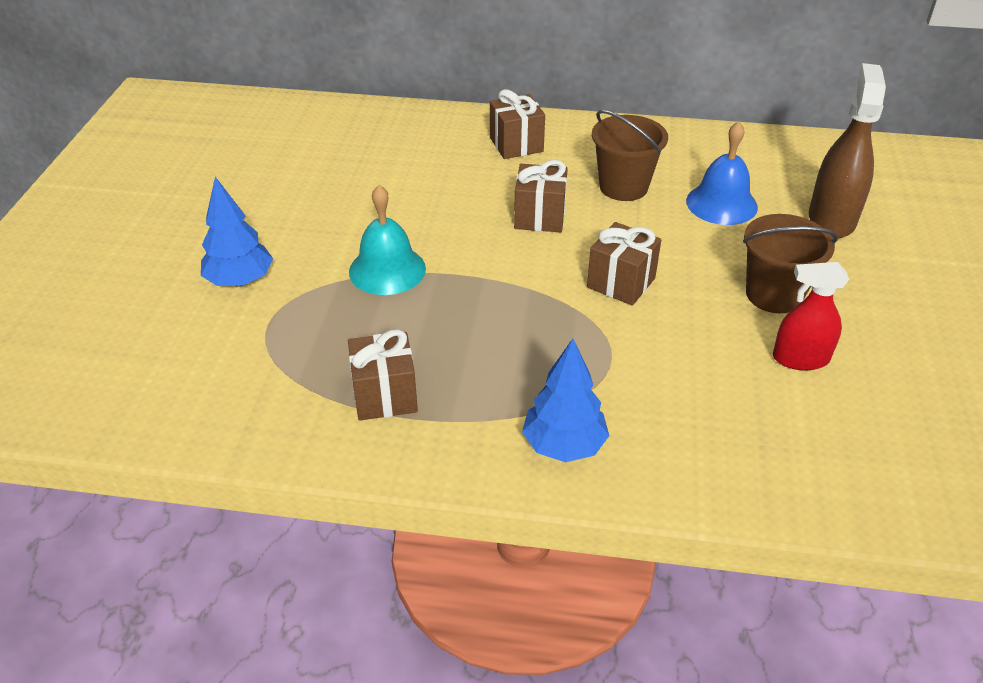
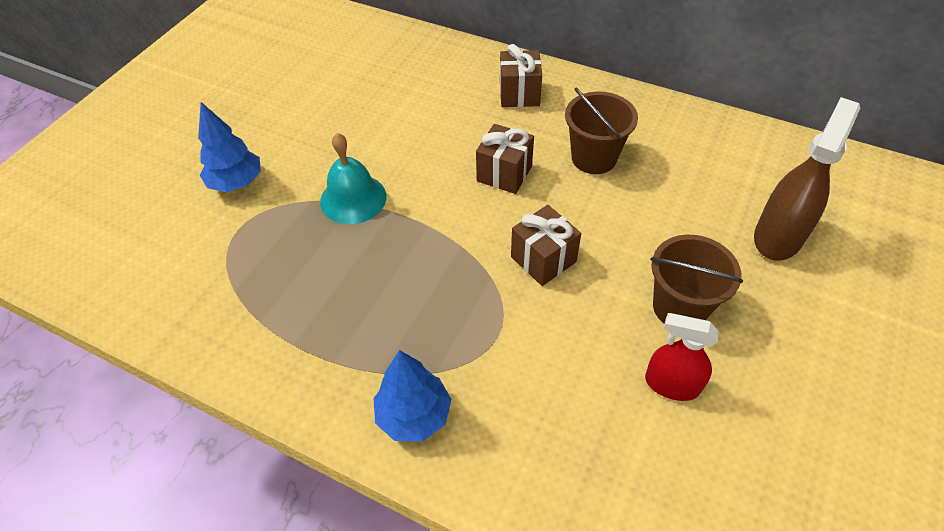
camera: 20 degrees right, 10 degrees up
(385, 395) = (294, 323): brown gift -> none
(721, 204) = (677, 195): blue bell -> none

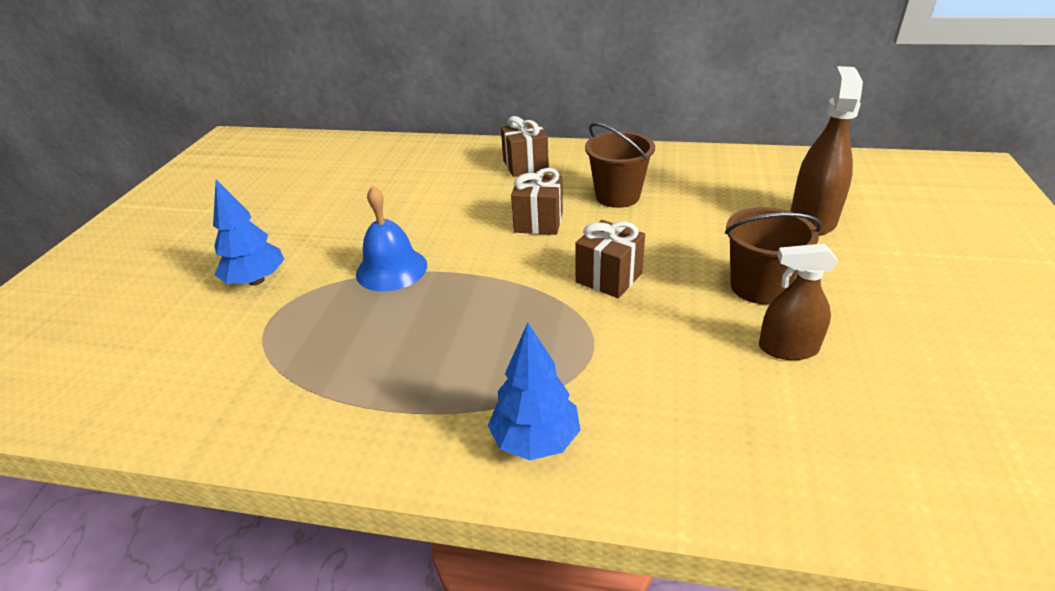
camera: 15 degrees left, 15 degrees down
(353, 199) = (391, 269): turquoise bell -> blue bell
(671, 384) = (788, 348): red spray bottle -> brown spray bottle

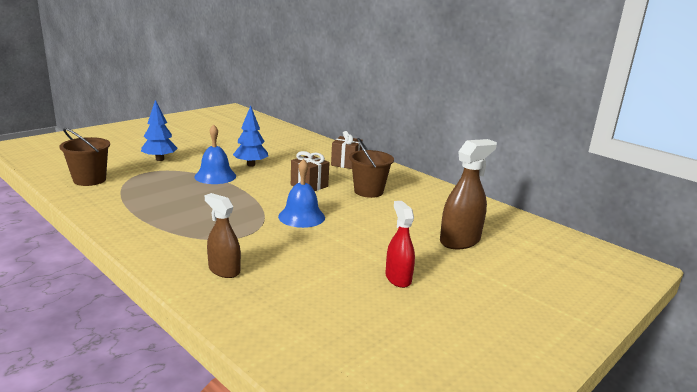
camera: 30 degrees right, 15 degrees down
(535, 440) = (170, 248): blue tree -> blue tree (251, 165)
(609, 278) = (301, 217): brown gift -> blue bell
(758, 287) = (368, 250): brown bucket -> brown bucket (89, 180)
(788, 348) = (334, 275): brown spray bottle -> brown spray bottle (224, 270)
(848, 310) = (398, 278): none -> red spray bottle

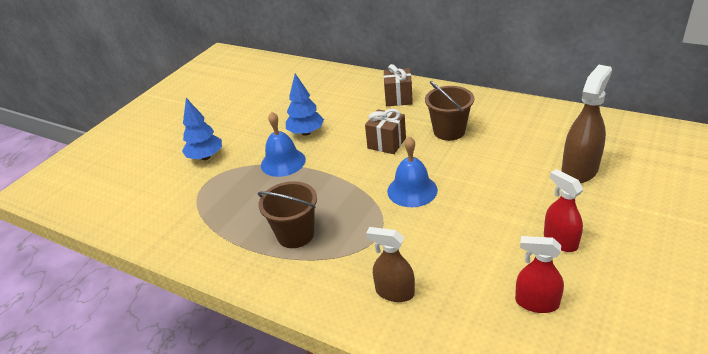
camera: 10 degrees left, 15 degrees up
(89, 180) = (156, 214): brown bucket -> brown bucket (295, 234)
(337, 309) = (536, 303): none -> red spray bottle

